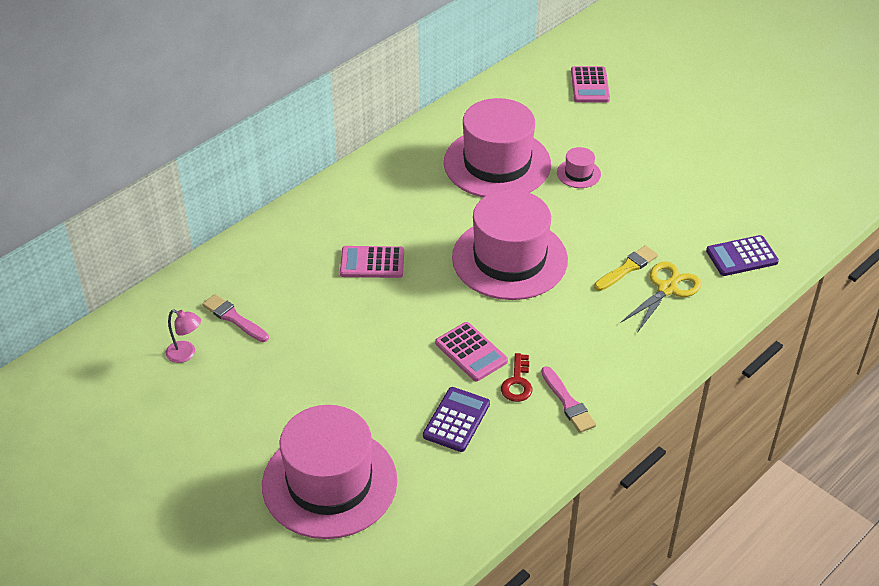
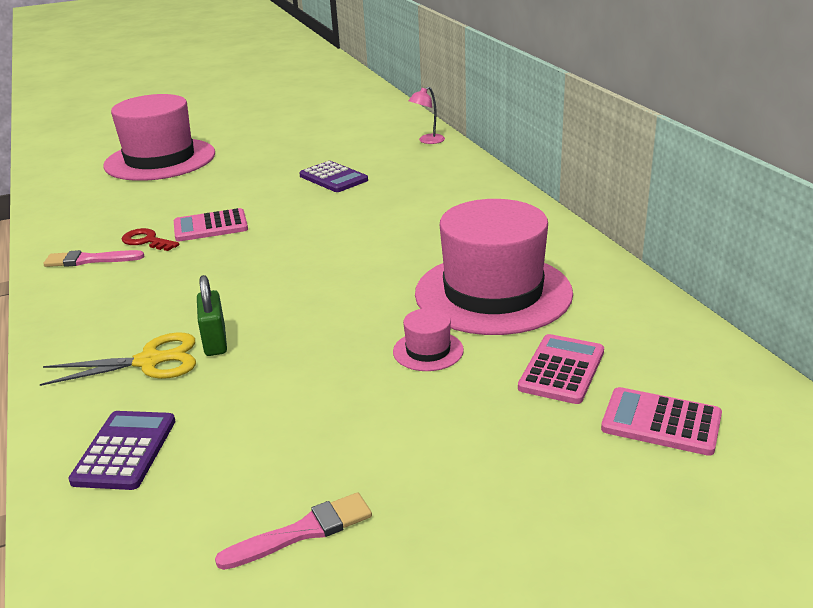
camera: 115 degrees right, 15 degrees down
(186, 354) = (344, 128): pink lamp -> pink lamp (427, 141)
(233, 318) = (366, 144): pink brush -> pink brush (303, 532)
(372, 263) = (379, 200): pink calculator -> pink calculator (562, 370)
(456, 420) = (147, 209): purple calculator -> purple calculator (333, 178)
(509, 259) = (313, 268): pink hat -> none
(627, 268) = (215, 341): yellow brush -> green padlock
(666, 289) = (149, 361): yellow scissors -> yellow scissors turned 75 degrees counterclockwise

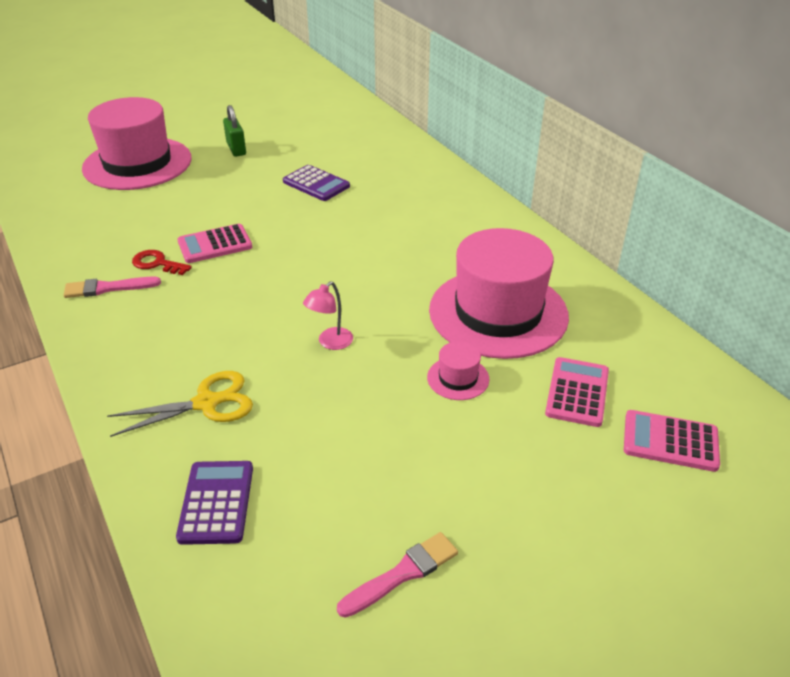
camera: 10 degrees left, 10 degrees up
(215, 341) = (262, 377): green padlock -> green padlock (236, 149)
(427, 141) = (392, 138): pink lamp -> pink lamp (330, 343)

